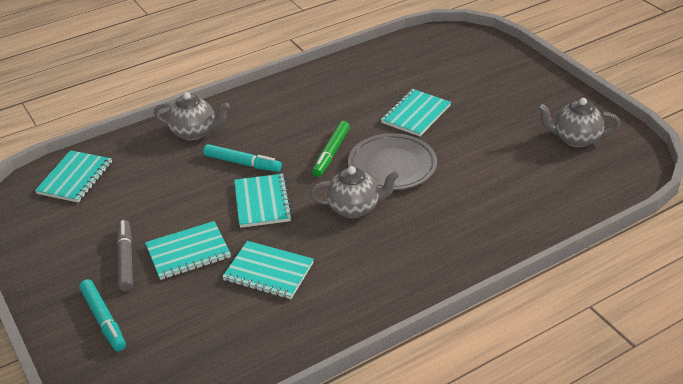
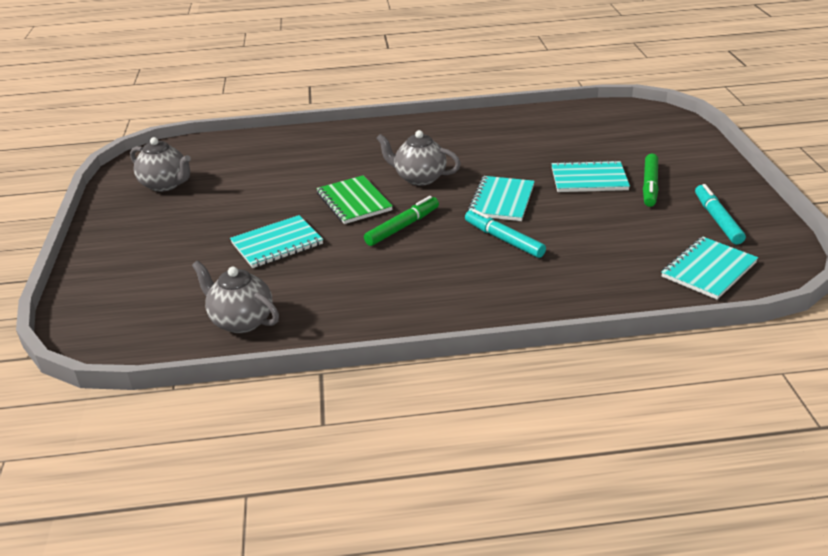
camera: 155 degrees left, 5 degrees down
(103, 319) = (672, 153): turquoise marker -> turquoise marker (717, 220)
(126, 259) = (650, 186): grey marker -> green marker
(194, 132) = (546, 289): grey teapot -> grey teapot (241, 321)
(268, 272) = (523, 154): turquoise notebook -> none
(392, 166) = (354, 202): grey plate -> green notebook

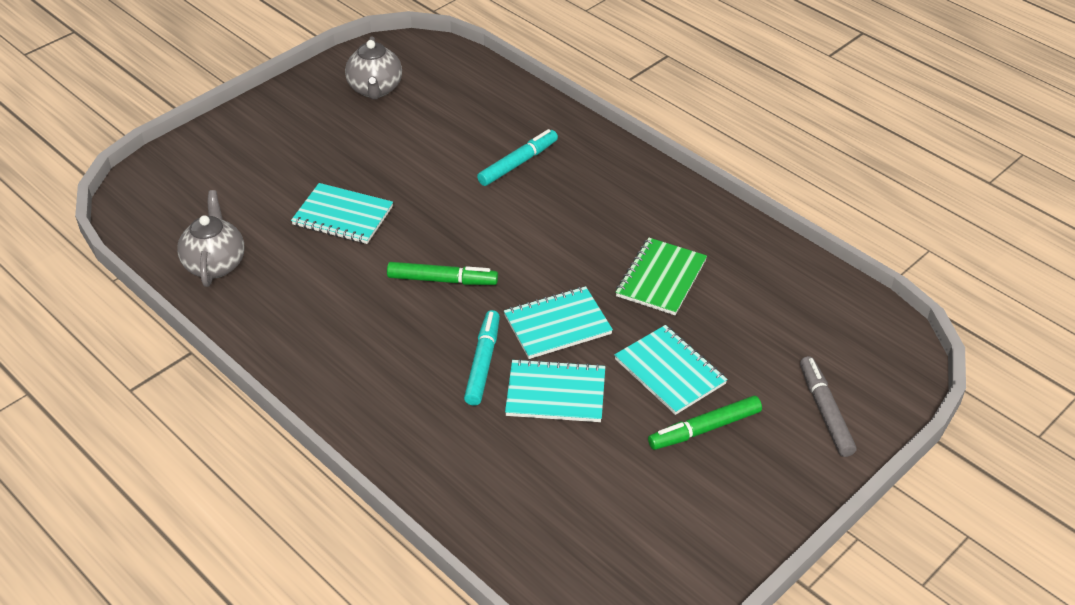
camera: 50 degrees right, 10 degrees up
(354, 202) = (457, 223): green notebook -> green notebook (661, 278)
(419, 178) = (544, 242): grey teapot -> none
(673, 146) = (825, 411): none -> grey marker
(708, 270) = (563, 549): turquoise notebook -> turquoise notebook (555, 393)
(717, 220) = (680, 518): turquoise marker -> turquoise marker (518, 163)

